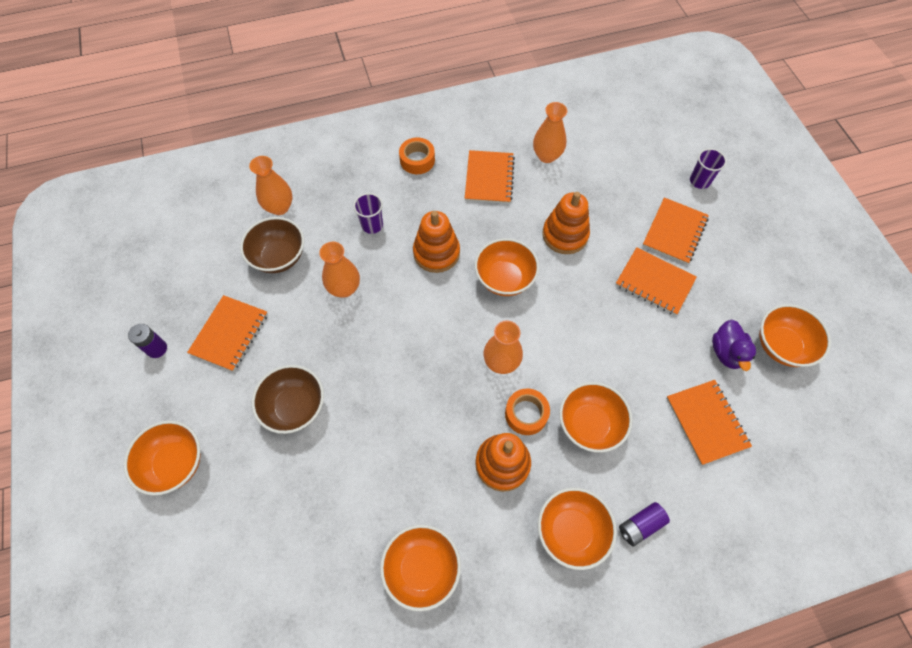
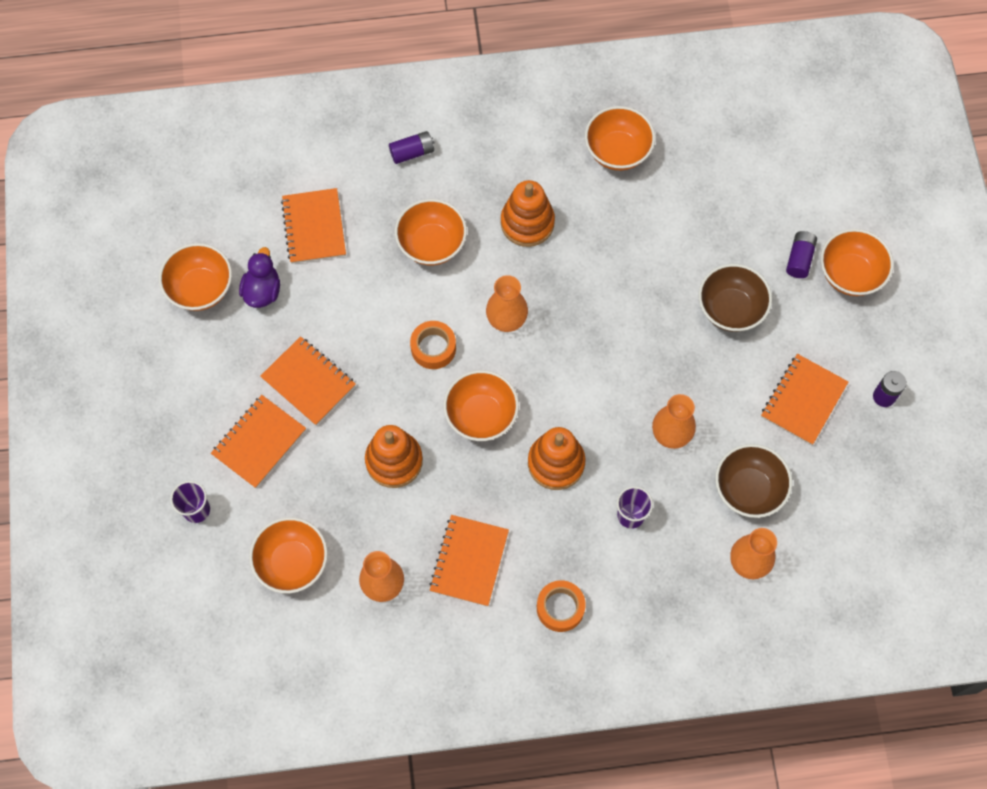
camera: 170 degrees left, 5 degrees up
(225, 471) = (799, 259): none -> purple battery
(526, 414) = (493, 264): orange tape -> orange tape (433, 348)
(571, 531) = (476, 158): orange bowl -> orange bowl (292, 562)

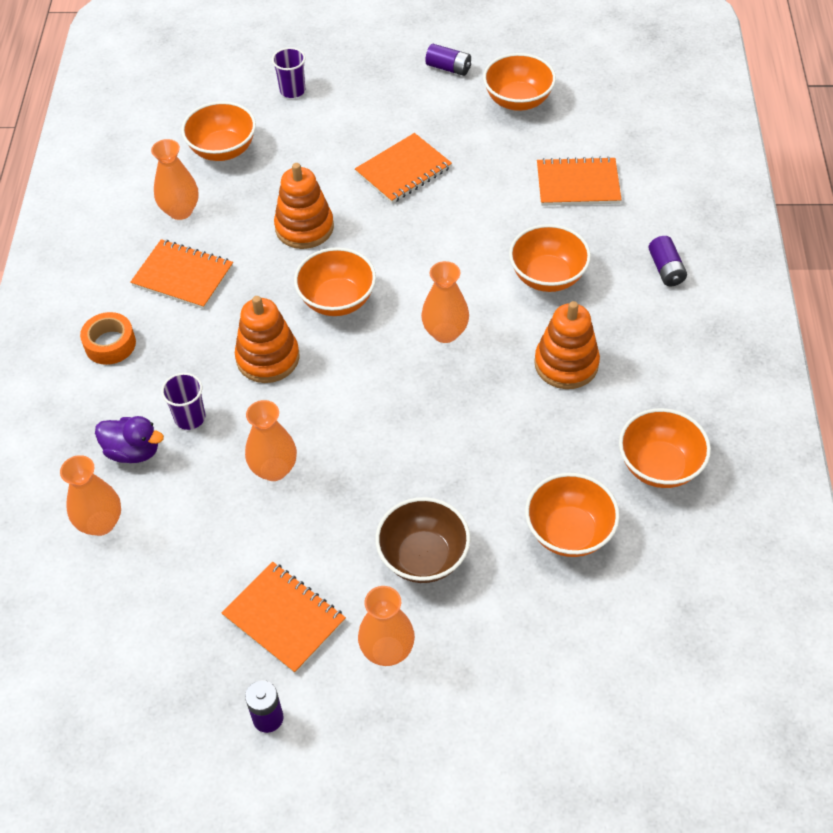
camera: 100 degrees right, 15 degrees down
(259, 442) = (348, 133): orange notebook -> none
(262, 291) = (509, 143): purple duck -> purple duck (133, 451)
(433, 348) = (422, 268): orange tape -> none
(748, 489) = (187, 538): brown bowl -> none
(799, 259) = (483, 651): purple battery -> purple battery (448, 68)
(813, 323) = (387, 650): none -> orange vase
(850, 274) = (452, 711): orange bowl -> orange bowl (569, 532)

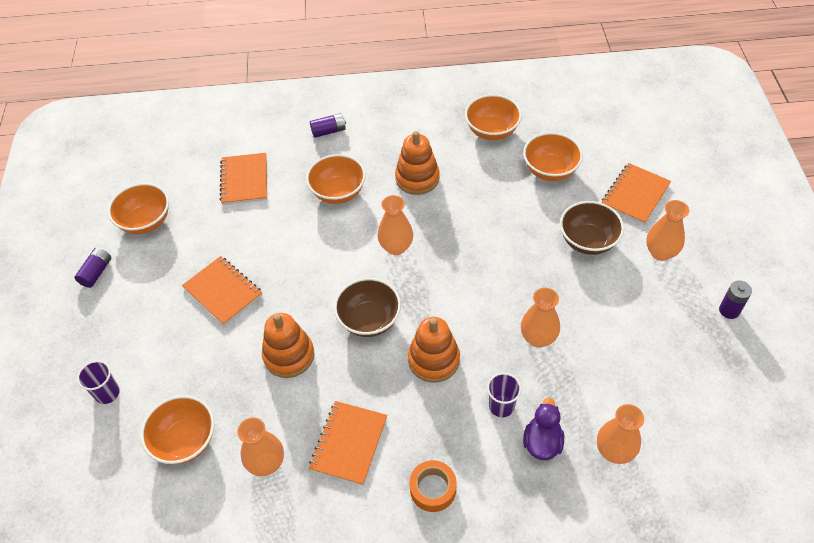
camera: 95 degrees left, 0 degrees up
(284, 618) = (656, 312): orange notebook -> orange notebook (635, 195)
(337, 300) = (369, 320): orange bowl -> brown bowl

